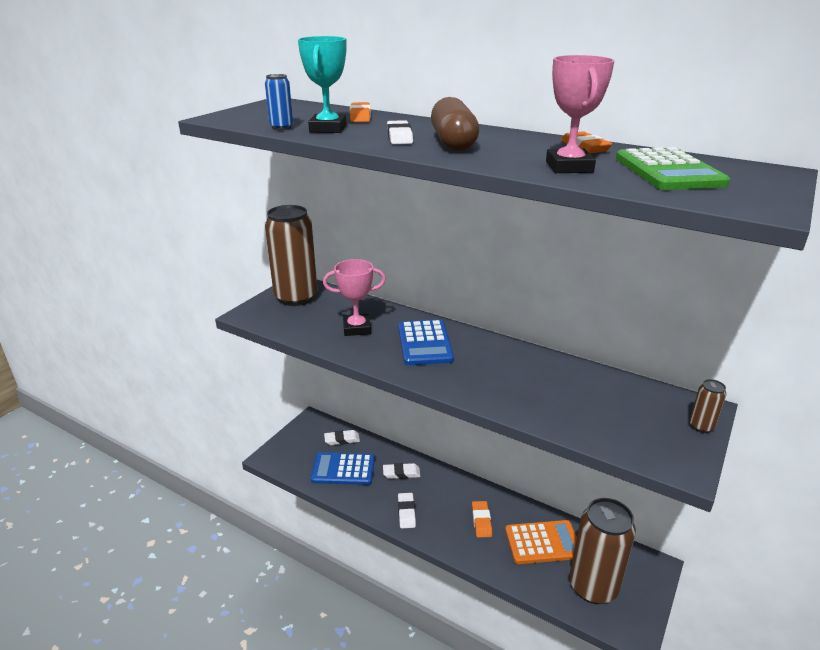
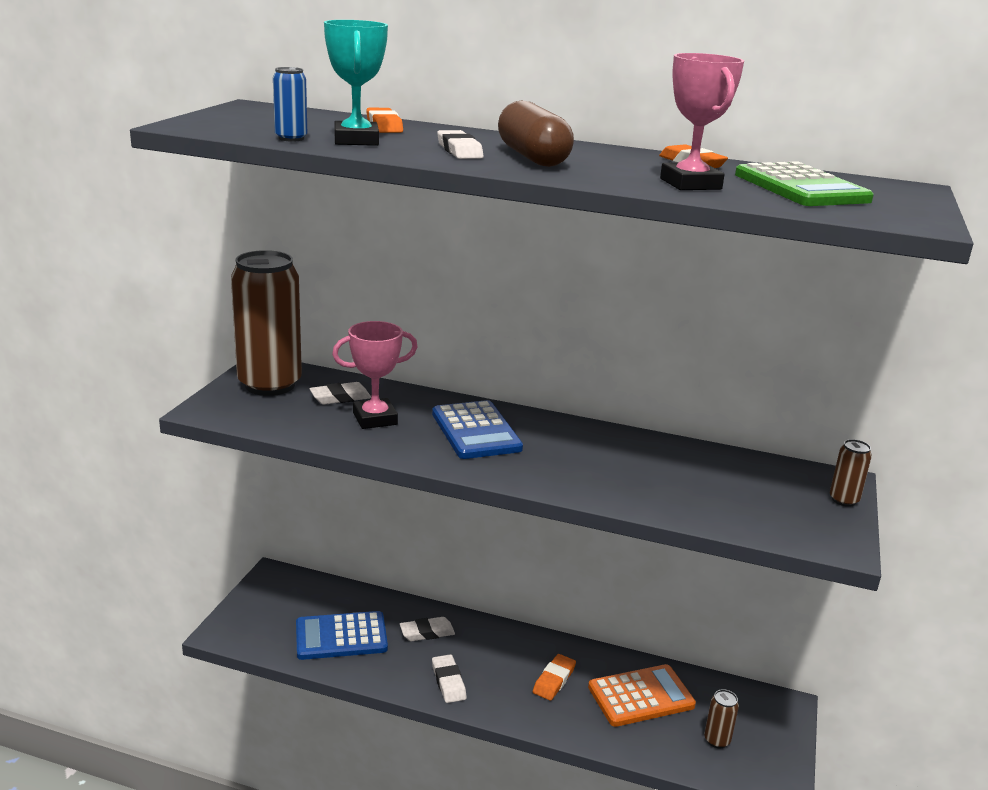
camera: 15 degrees left, 5 degrees down
(342, 440) = (327, 597): white eraser -> white eraser (340, 398)
(481, 521) = (554, 680): orange eraser -> orange eraser turned 45 degrees clockwise
(593, 587) = (717, 740): brown can -> brown can, size x0.41

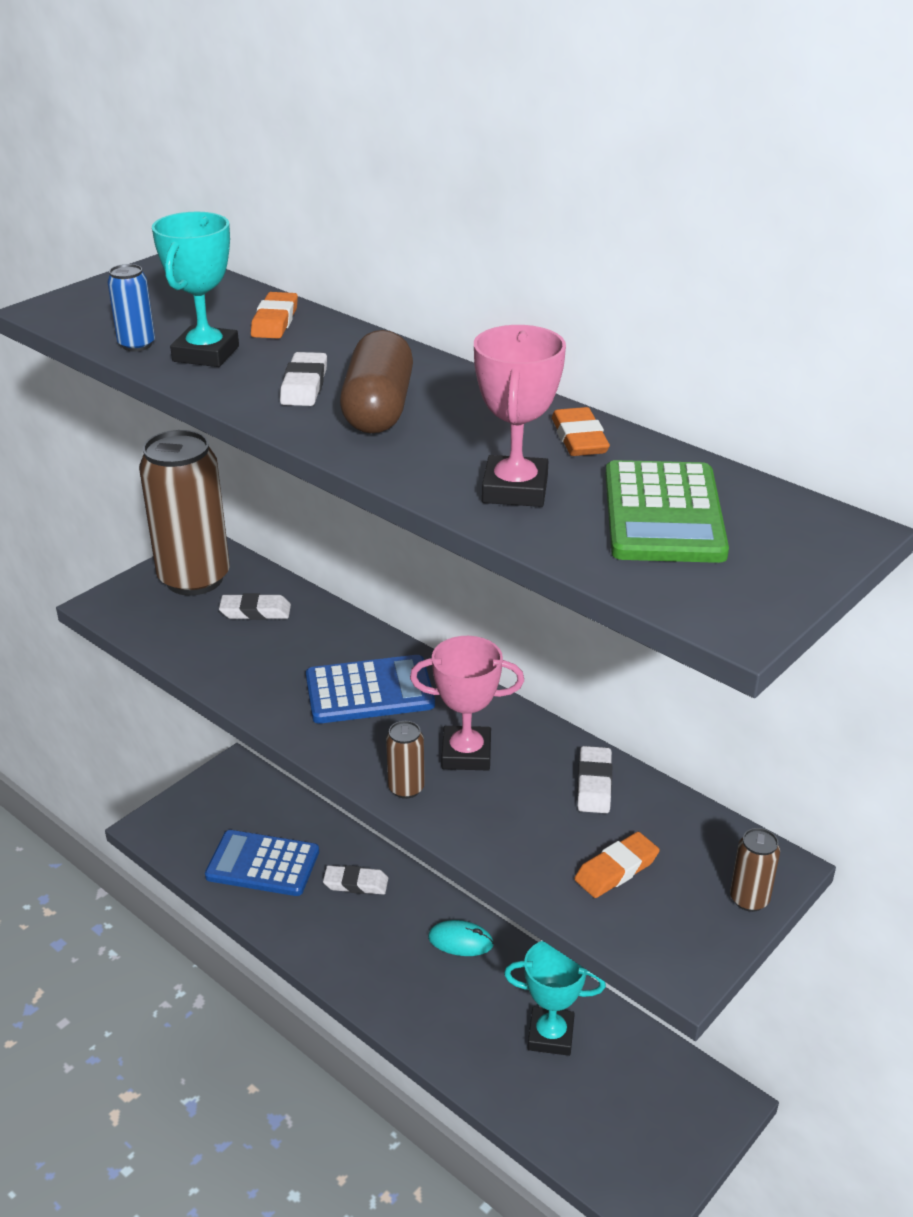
camera: 25 degrees right, 10 degrees up
(375, 419) = (271, 650): pink trophy -> pink trophy (466, 754)
(448, 682) = (343, 952): white eraser -> white eraser (594, 784)
(476, 431) = (369, 691): blue calculator -> blue calculator turned 105 degrees counterclockwise
(533, 651) = (460, 941): none -> turquoise mouse
(554, 680) = (461, 984): orange eraser -> orange eraser (616, 869)
(641, 696) = (550, 1035): orange calculator -> turquoise trophy
(717, 740) = (606, 1120): brown can -> brown can (406, 788)

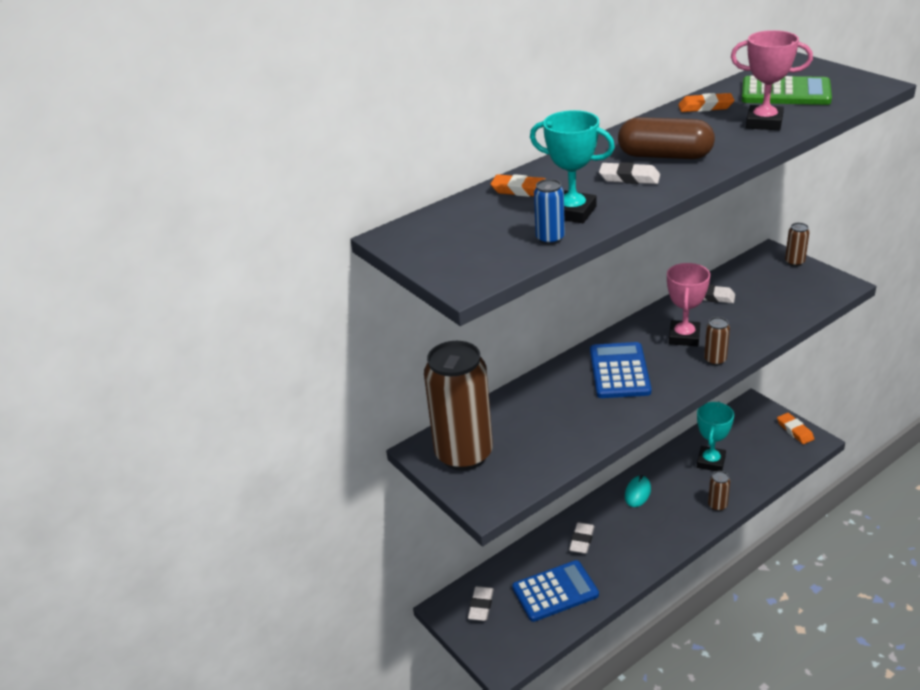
camera: 75 degrees left, 0 degrees up
(255, 611) = (517, 421): white eraser -> white eraser (481, 606)
(263, 864) = (555, 591): blue calculator -> blue calculator turned 135 degrees counterclockwise
(447, 1044) = (717, 505): none -> brown can
(616, 869) = (777, 296): orange eraser -> orange eraser (795, 431)

